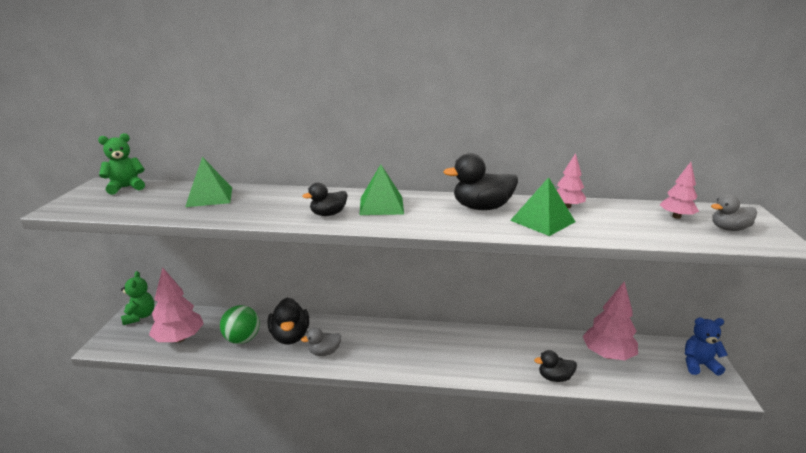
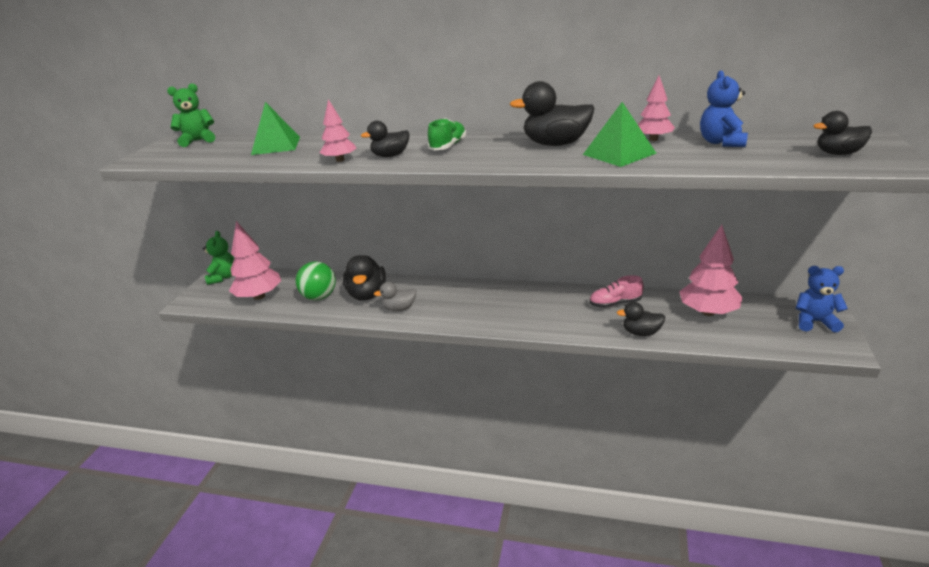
camera: 10 degrees right, 5 degrees up
(381, 205) = (448, 146): green pyramid -> green shoe
(525, 346) = (615, 303): none -> pink shoe
(627, 212) = (721, 142): none -> blue teddy bear
(676, 217) = (779, 144): pink tree -> pink tree (340, 160)
(729, 229) = (838, 153): grey duck -> black duck

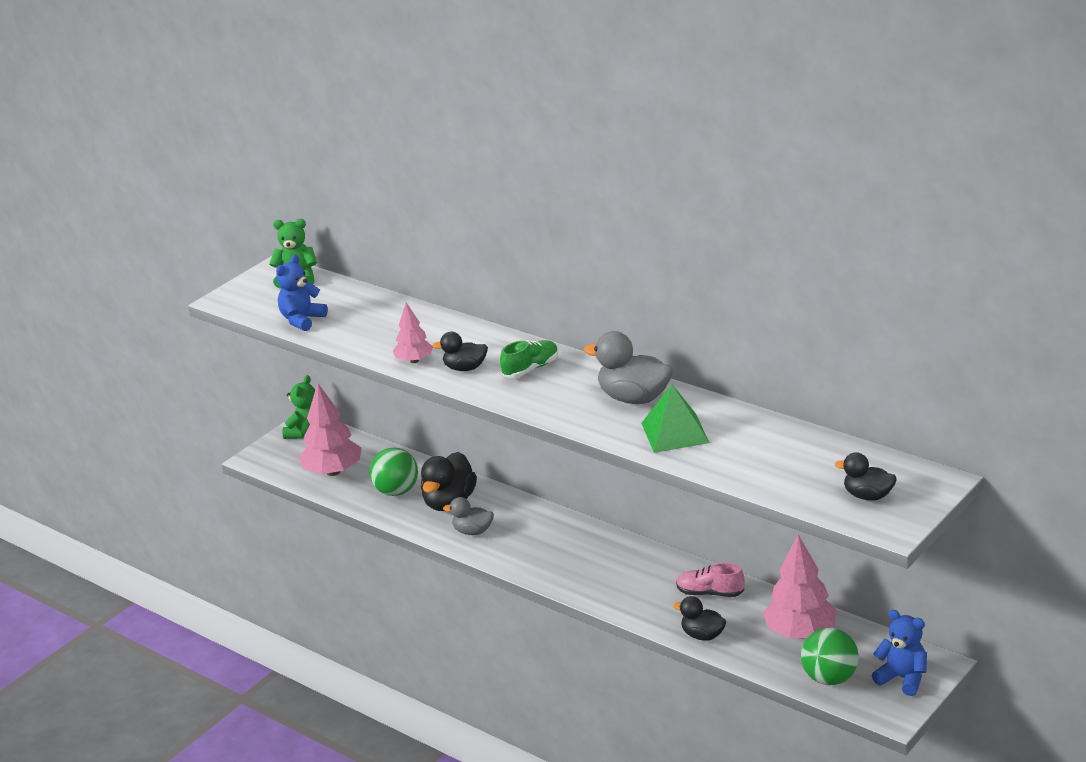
camera: 25 degrees right, 0 degrees up
(276, 145) = (369, 313): green pyramid -> none
(555, 144) = (634, 398): black duck -> grey duck
(653, 139) = (733, 420): pink tree -> none
(721, 142) = (789, 446): blue teddy bear -> blue teddy bear (302, 320)
(766, 336) = (830, 678): none -> green ball

